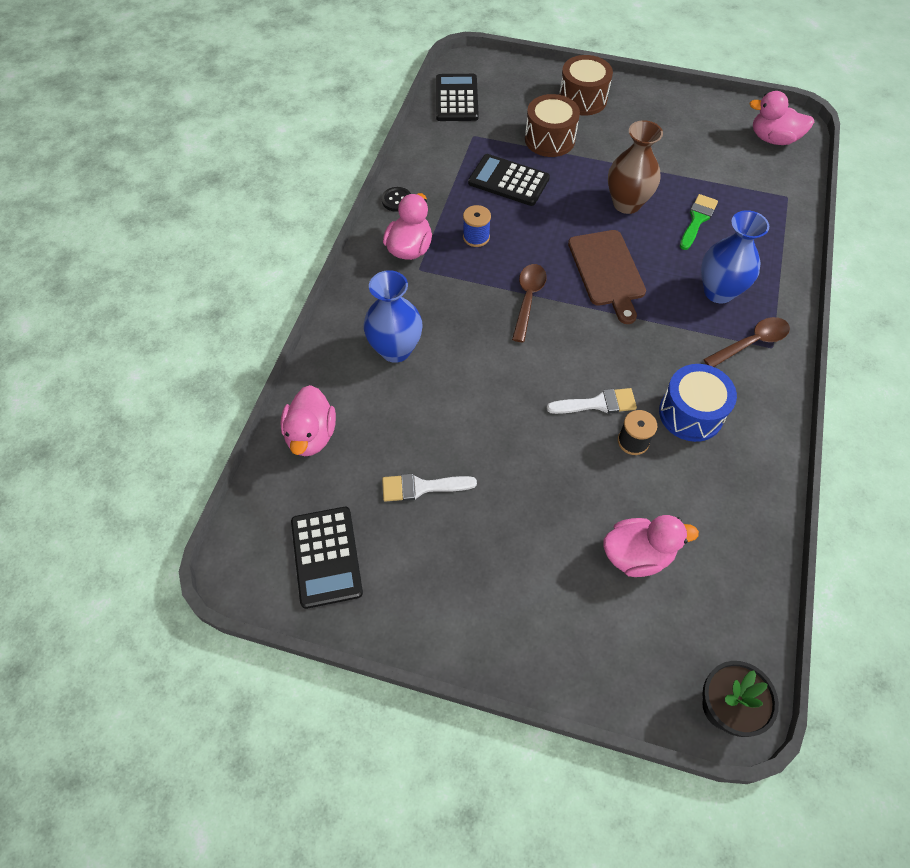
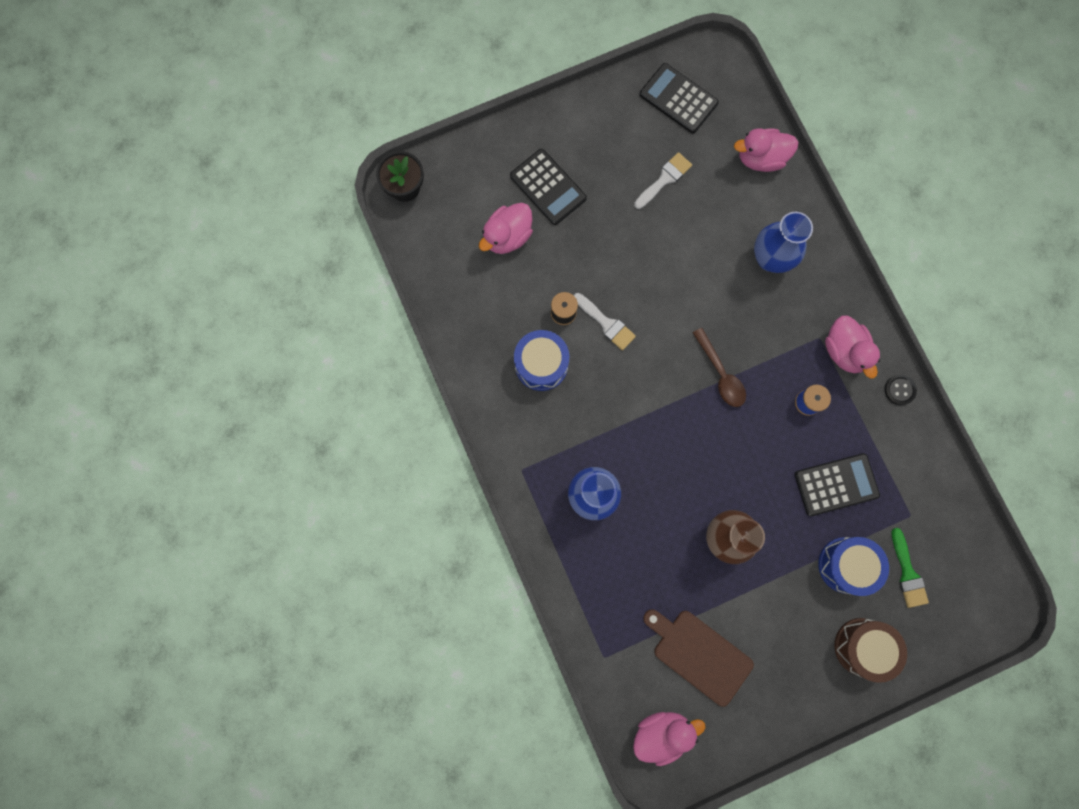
camera: 140 degrees right, 20 degrees up
(311, 435) = (760, 158): pink duck -> pink duck turned 60 degrees counterclockwise
(456, 98) = (968, 551): black calculator -> black calculator (548, 187)
(549, 139) = (846, 565): brown drum -> blue drum
(597, 403) = (606, 323): white brush -> white brush turned 90 degrees counterclockwise
(607, 271) = (686, 448): brown cutting board -> brown cutting board (699, 654)
(697, 219) = (658, 565): green brush -> green brush (907, 573)
(751, 343) = (538, 462): brown spoon -> none

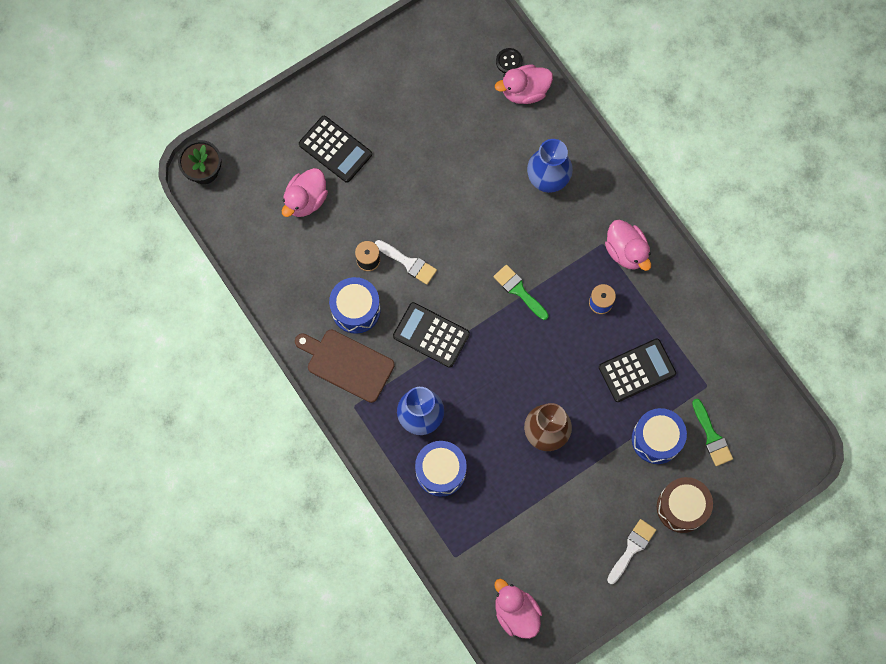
camera: 10 degrees left, 5 degrees down
(604, 558) = (440, 471): none -> blue drum
(661, 732) = (516, 612): pink duck -> pink duck turned 90 degrees counterclockwise
(664, 179) = (440, 124): white brush -> white brush (632, 548)
(678, 99) = (441, 49): black calculator -> black calculator (431, 335)
(699, 654) = (539, 539): brown cutting board -> brown cutting board (347, 364)
(720, 374) = (519, 290): brown spoon -> green brush
(899, 390) = (681, 277): black button -> black button (509, 61)

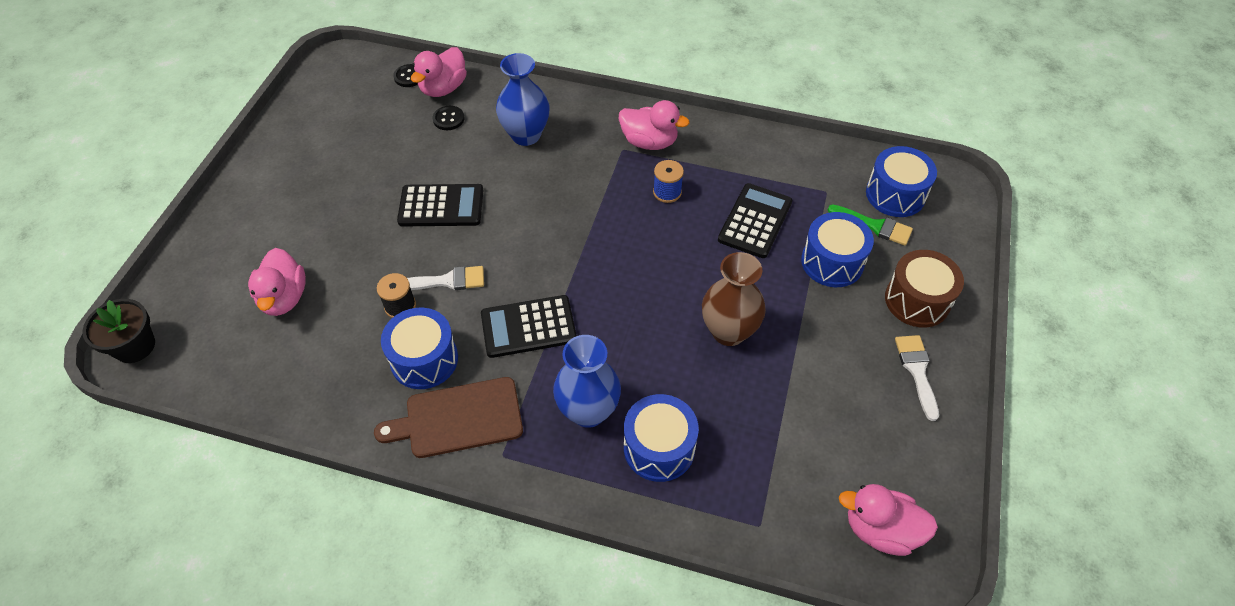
camera: 40 degrees left, 20 degrees down
(335, 149) = (284, 236): black calculator -> black calculator (441, 206)
(507, 124) = (448, 119): none -> black button
(519, 290) = (581, 232): green brush -> none
(751, 425) = (895, 194): none -> blue drum

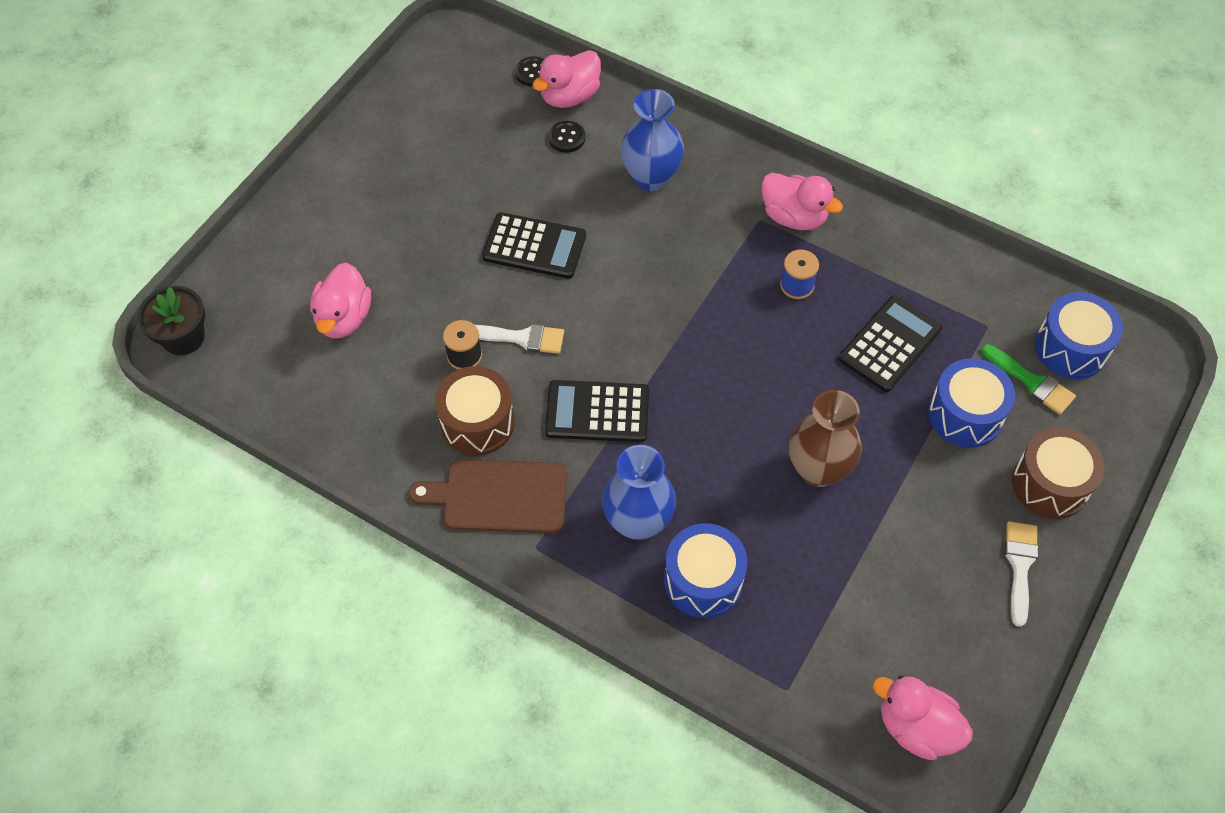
camera: 15 degrees right, 5 degrees up
(424, 359) = (477, 423): blue drum -> brown drum

